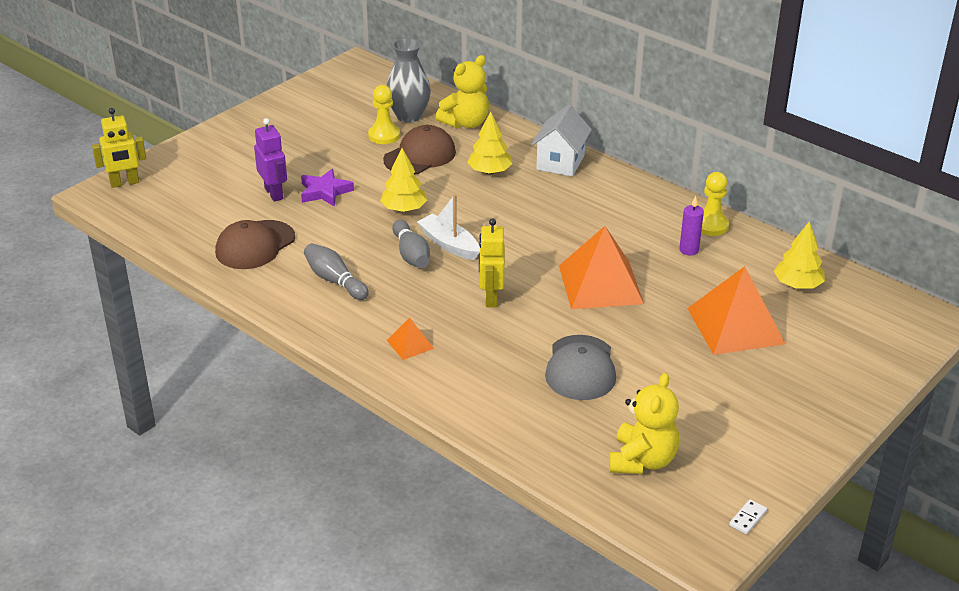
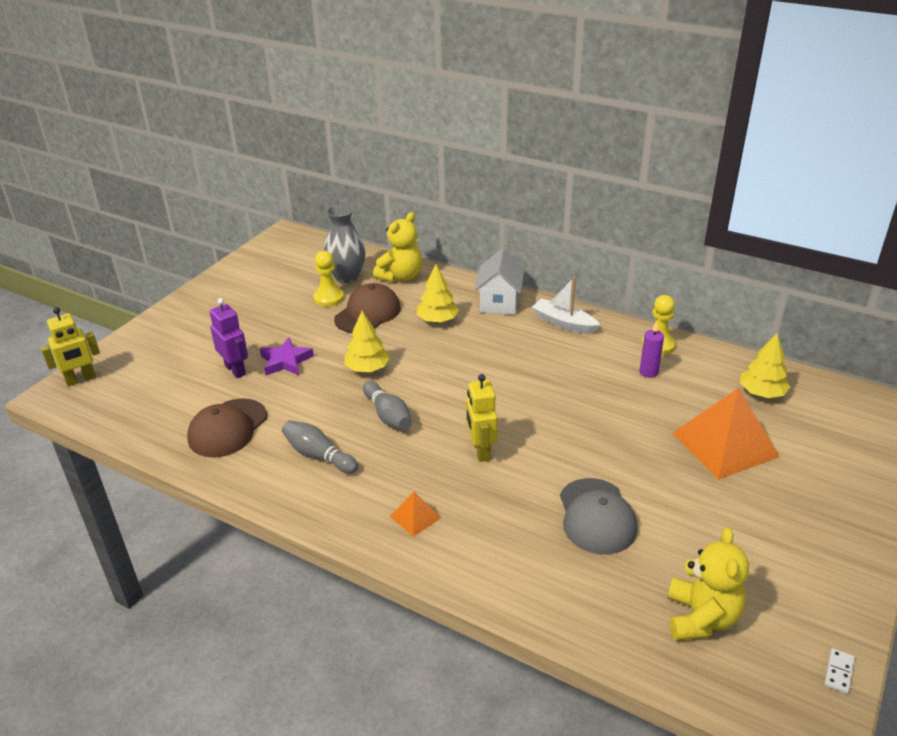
camera: 10 degrees left, 0 degrees up
(449, 244) = (422, 399): white boat -> white boat (563, 323)
(600, 284) = (581, 420): orange pyramid -> none

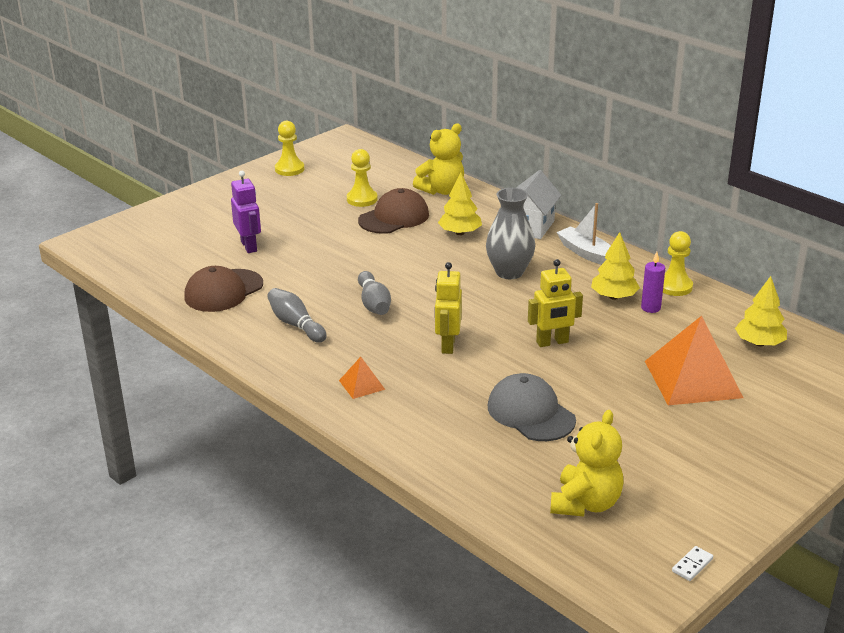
camera: 15 degrees right, 5 degrees down
(81, 379) = (109, 233): yellow robot -> yellow robot (552, 342)
(244, 276) = (289, 169): none -> yellow pawn
(285, 361) = (298, 246): purple star -> none
(346, 276) = (388, 183): grey vase -> grey vase (509, 272)
(367, 368) = (372, 263): yellow tree -> yellow tree (614, 297)
(596, 516) = (530, 413): grey cap -> grey cap turned 135 degrees clockwise

